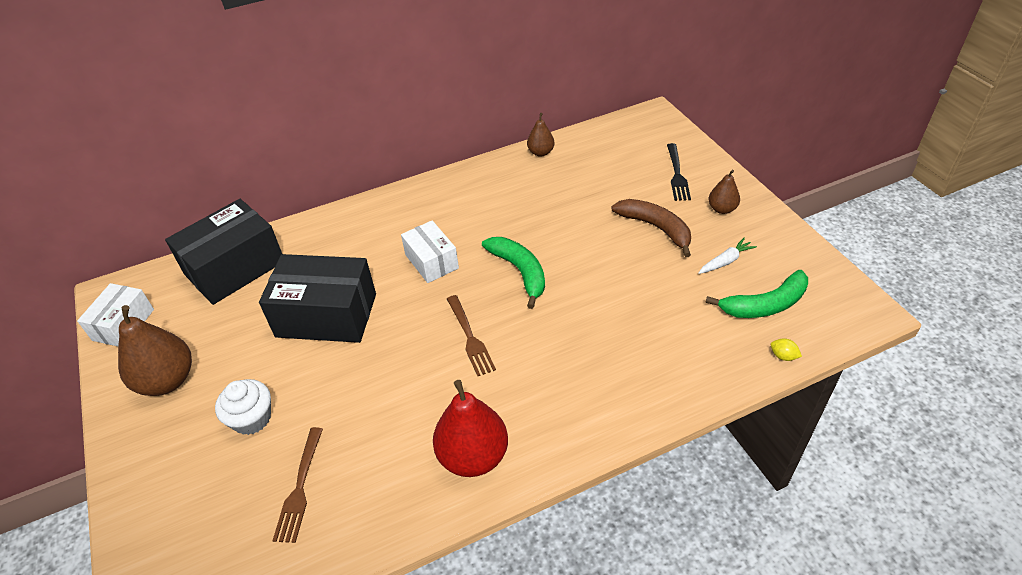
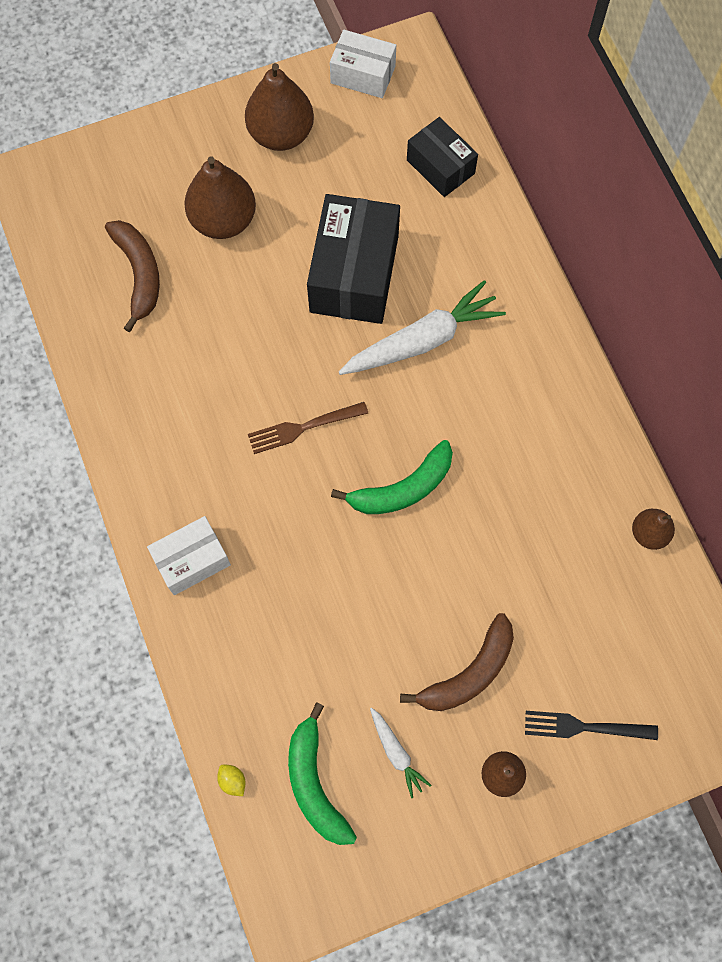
camera: 90 degrees right, 25 degrees up
(235, 268) = (440, 167): black box -> black box, size x0.59
(252, 418) = (223, 220): white cupcake -> brown pear
(300, 488) = (139, 274): brown fork -> brown banana
(393, 269) = (422, 340): none -> white carrot
(431, 261) = (430, 384): white box -> white box (192, 560)
(473, 456) = (150, 428): red pear -> none
(783, 356) = (232, 781): yellow lemon -> yellow lemon turned 75 degrees counterclockwise

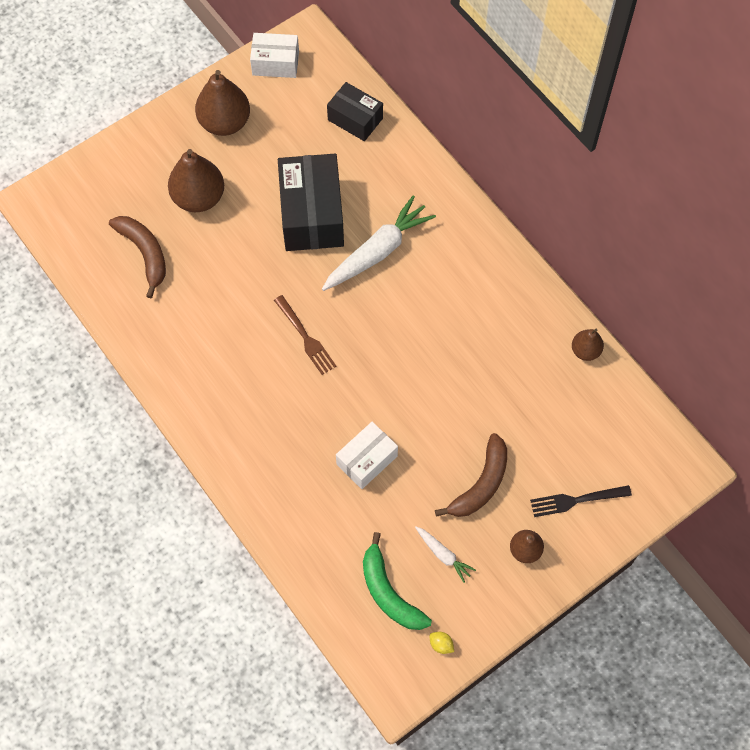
camera: 15 degrees left, 5 degrees down
(192, 560) = (248, 455): white box -> white box (367, 460)
(232, 781) = (326, 607): yellow lemon -> yellow lemon (441, 644)
(303, 428) = (305, 337): brown fork -> brown fork turned 90 degrees counterclockwise
(403, 488) = (394, 363): green banana -> none

